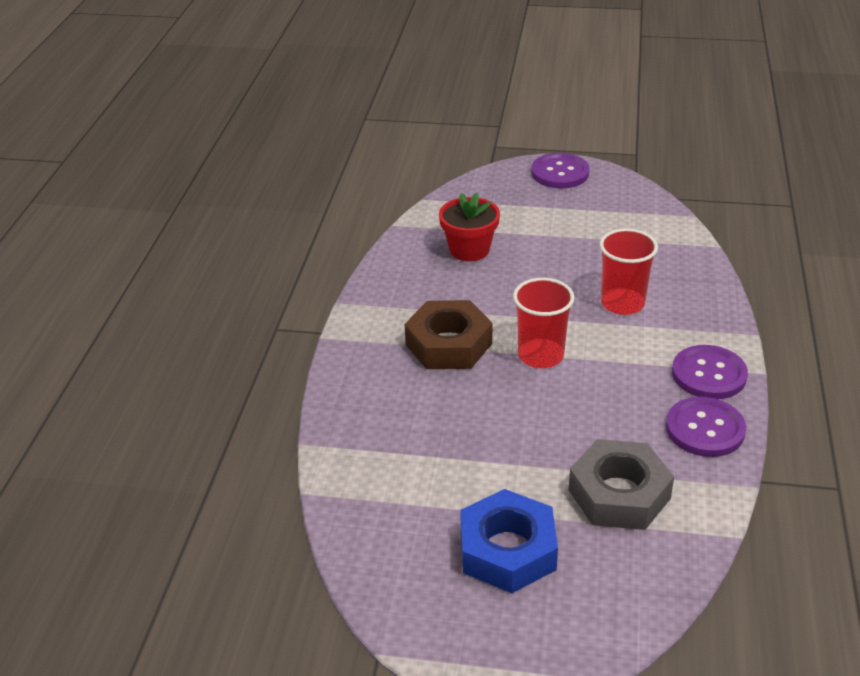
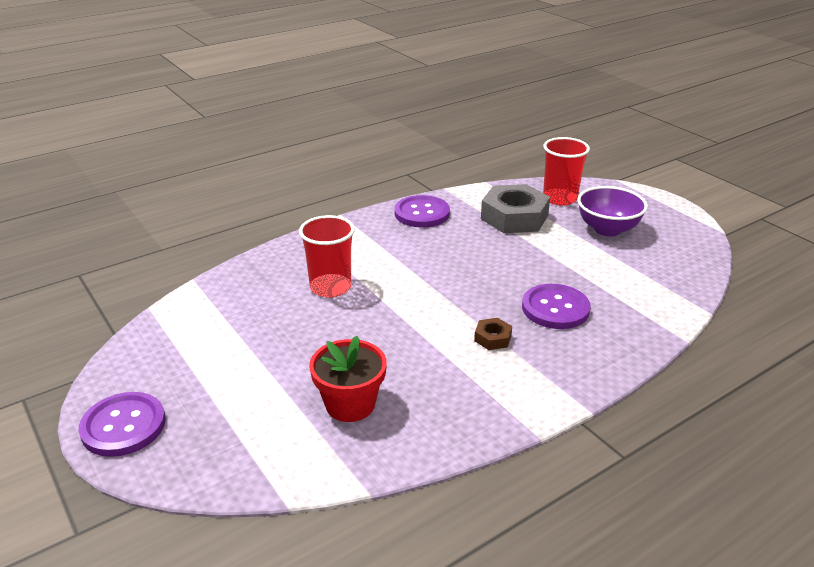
camera: 135 degrees left, 5 degrees down
(448, 344) = (493, 338): brown nut -> brown nut, size x0.45
(507, 550) = (607, 229): blue nut -> purple bowl
(540, 355) = (442, 292): red cup -> red cup (560, 198)
(709, 374) = (368, 229): purple button -> purple button (555, 308)

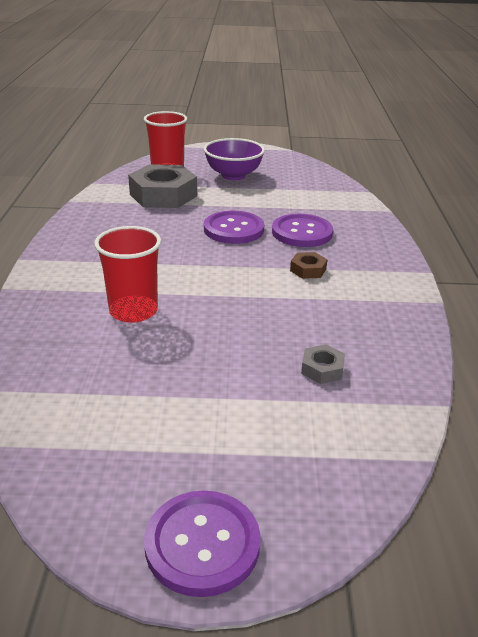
camera: 55 degrees left, 0 degrees up
(350, 404) = (322, 369): red flower pot -> grey nut
(422, 213) = (90, 224): purple button -> purple button (233, 229)

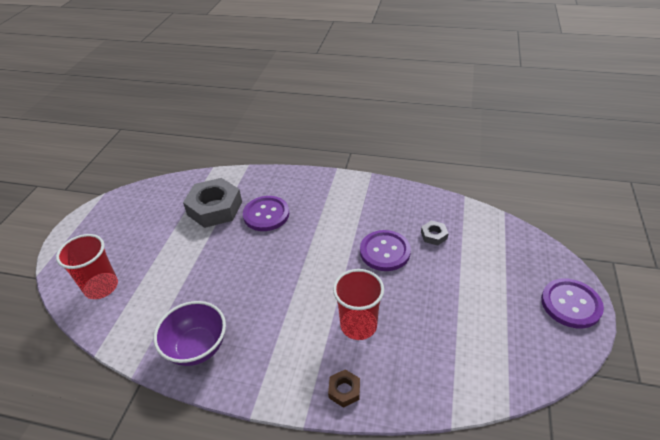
camera: 75 degrees left, 10 degrees up
(163, 195) = (158, 294): grey nut -> grey nut (214, 208)
(233, 175) = (140, 239): purple bowl -> purple bowl (197, 347)
(233, 229) = (247, 252): purple button -> purple button (385, 251)
(308, 270) = (321, 221): brown nut -> brown nut (344, 390)

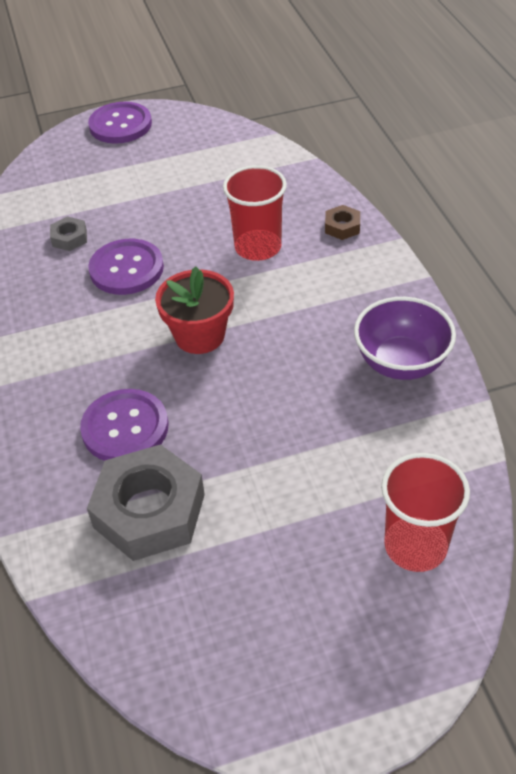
camera: 120 degrees left, 5 degrees up
(302, 263) = (199, 335): none -> red flower pot

